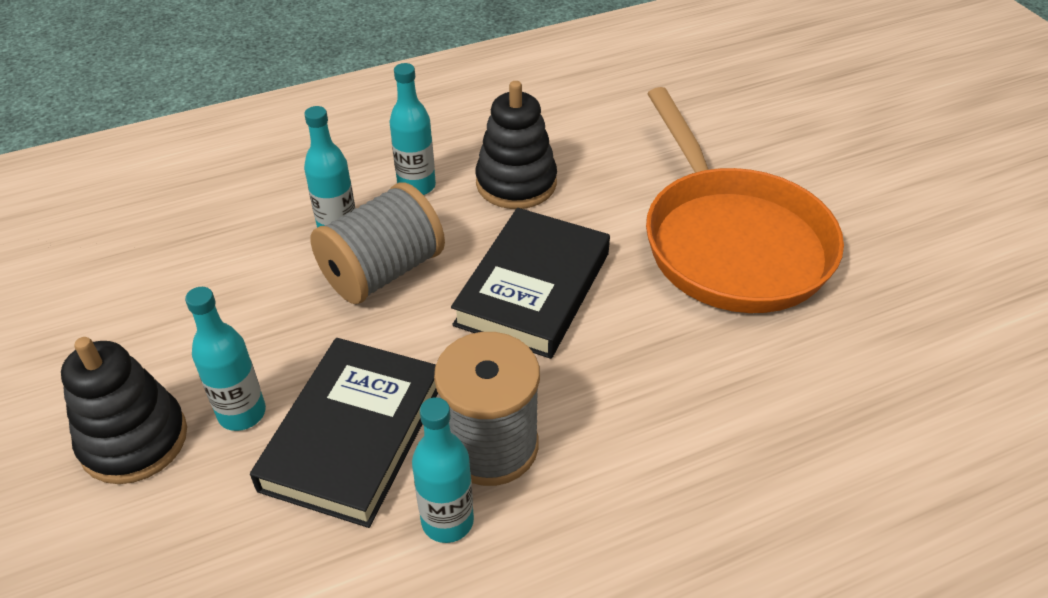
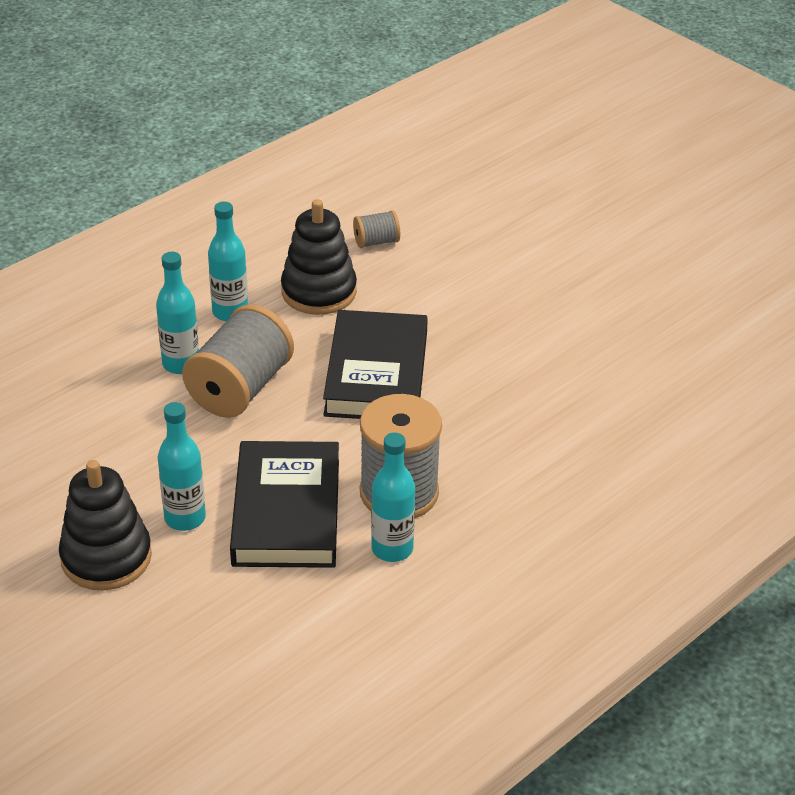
camera: 20 degrees left, 5 degrees down
(599, 142) = (376, 242): none -> grey spool
(731, 242) = (523, 303): orange pan -> none

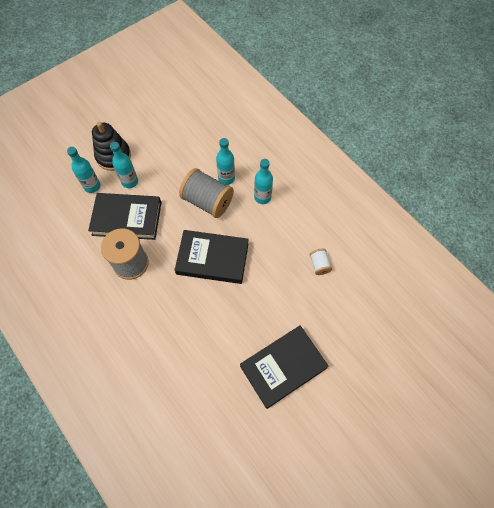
camera: 95 degrees right, 25 degrees up
(319, 292) = (277, 236): black stacking toy -> none
(376, 242) = (319, 265): grey spool -> white spool
(392, 549) = (97, 258): turquoise bottle -> turquoise bottle (92, 186)
(574, 281) = (283, 367): none -> black book

